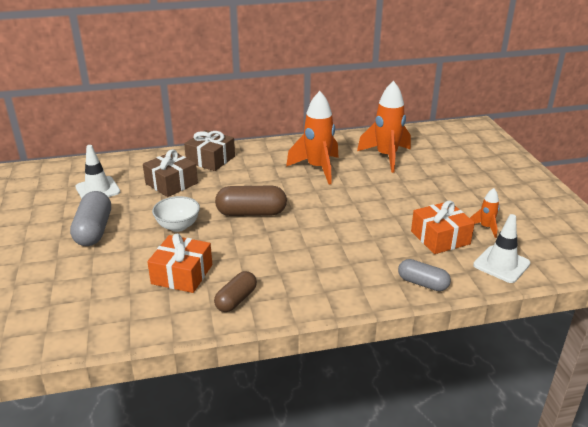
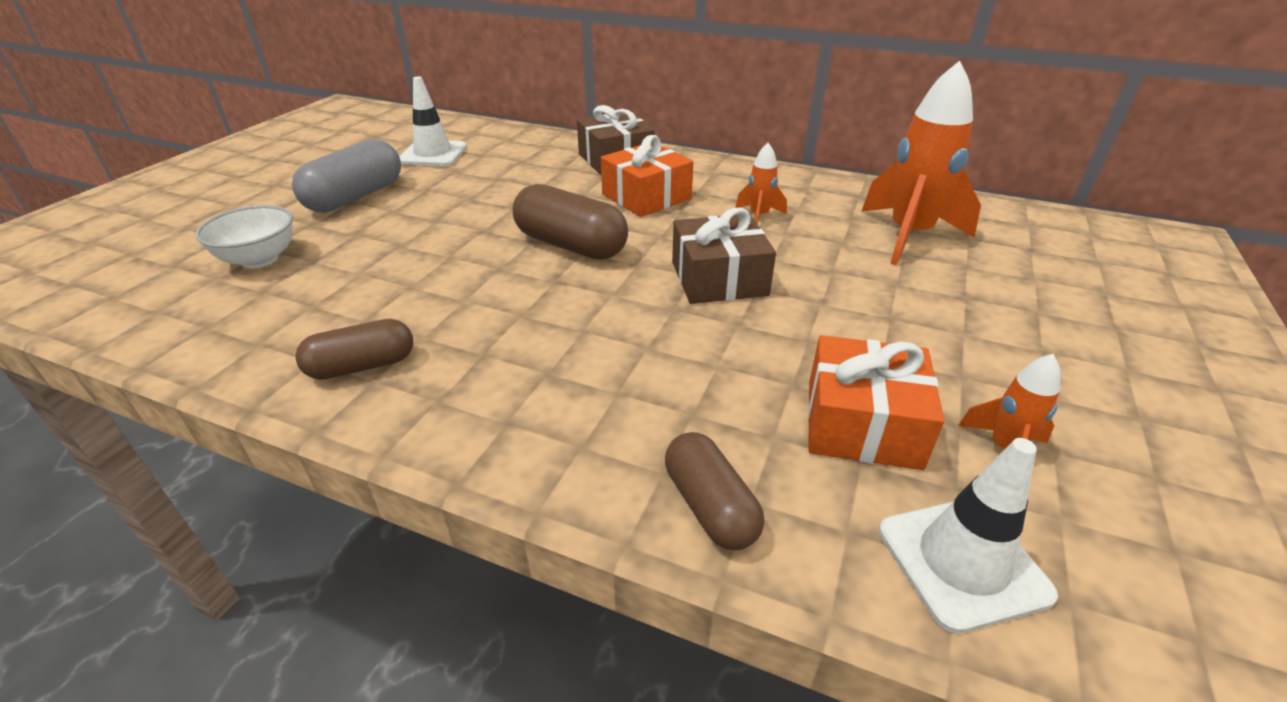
camera: 35 degrees right, 5 degrees up
(171, 183) = (524, 173): brown gift -> brown gift (719, 278)
(178, 226) = (451, 227): white bowl -> white bowl (259, 259)
(182, 274) = (357, 293): orange gift -> orange gift (646, 196)
(317, 168) = (758, 217): orange rocket -> orange rocket, size x0.48
(422, 283) = (710, 506): grey capsule -> brown capsule

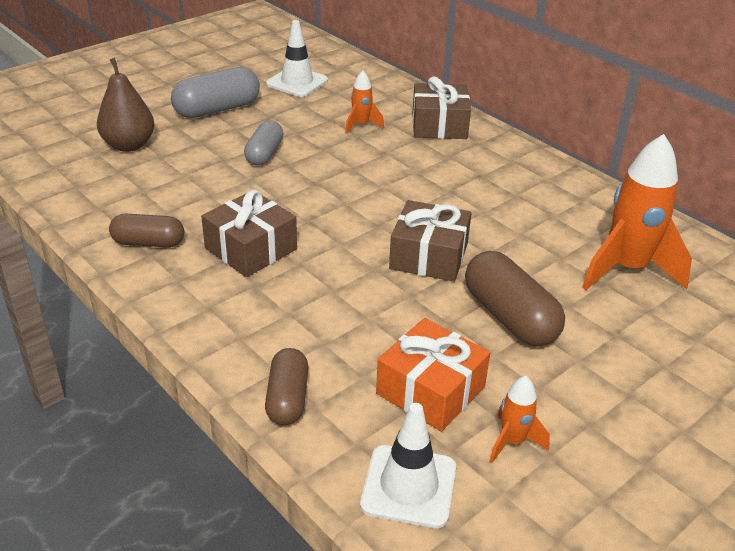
camera: 25 degrees right, 0 degrees up
(259, 259) = (129, 145): white bowl -> brown pear
(447, 227) = (264, 154): none -> grey capsule
(509, 331) = (251, 249): none -> brown gift
(571, 245) = (341, 195): brown capsule -> brown capsule (510, 317)
(646, 196) = (434, 168): orange gift -> none
(758, 217) = (511, 213): orange rocket -> orange rocket (361, 125)

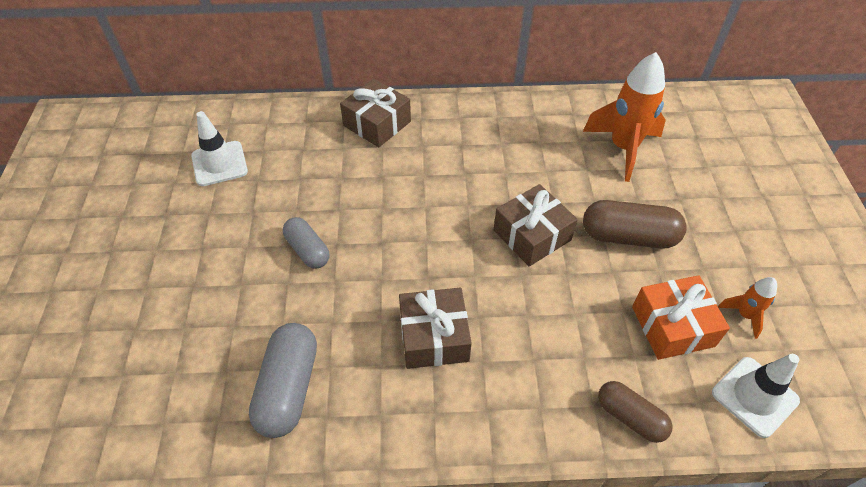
camera: 50 degrees left, 15 degrees up
(129, 145) = (190, 340): brown pear -> none
(148, 243) = (363, 406): brown capsule -> none
(217, 109) = (201, 241): grey capsule -> grey capsule (288, 388)
(361, 125) = (329, 165): orange rocket -> none

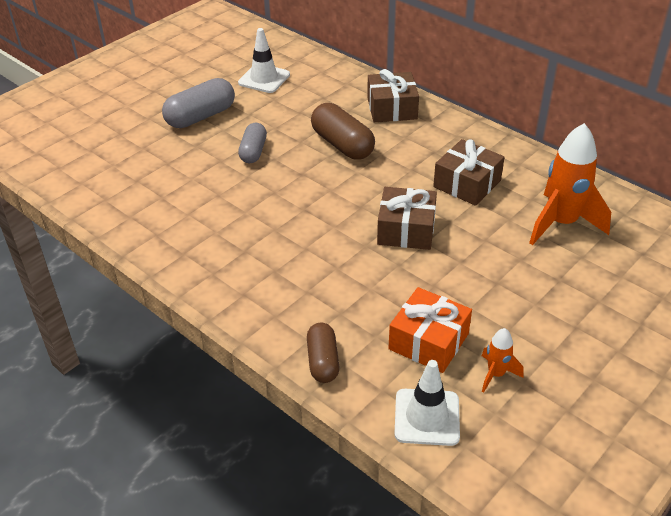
camera: 45 degrees right, 10 degrees down
(288, 388) = (155, 209): grey capsule -> grey capsule (200, 116)
(434, 337) = (264, 239): brown gift -> brown gift (467, 184)
(628, 236) = (478, 275): brown capsule -> brown capsule (342, 145)

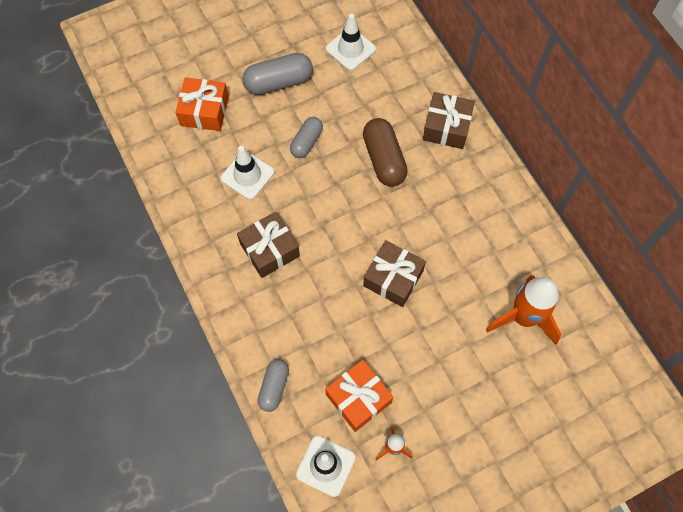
camera: 20 degrees right, 25 degrees up
(128, 155) = (204, 111): none -> orange gift
(200, 191) = (247, 175): none -> white traffic cone
(323, 361) = (274, 387): brown capsule -> grey capsule
(467, 184) = (468, 244): brown gift -> brown gift (269, 250)

